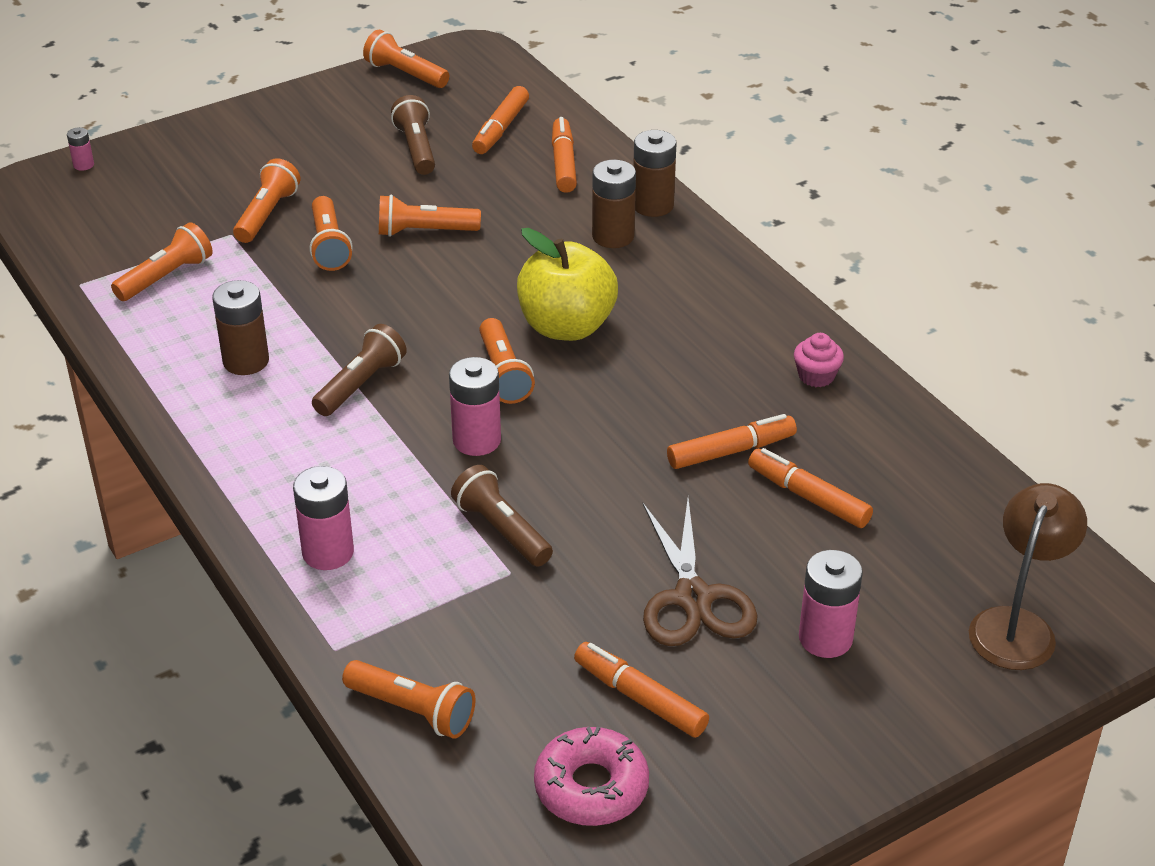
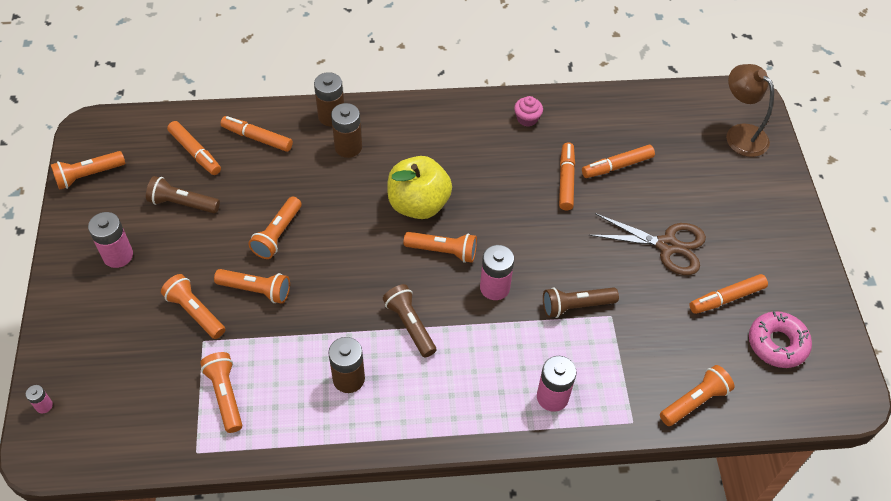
camera: 65 degrees left, 15 degrees up
(825, 638) = (718, 207): pink battery -> pink battery (118, 255)

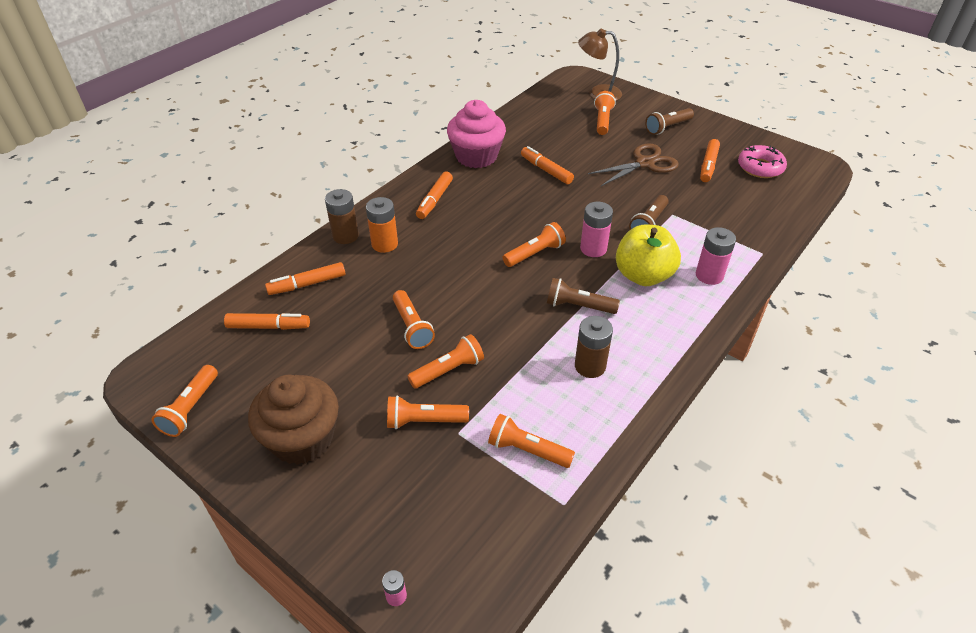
camera: 45 degrees left, 10 degrees down
(118, 255) = (302, 439): pink battery -> brown cupcake
(182, 203) = (307, 364): brown flashlight -> brown flashlight (667, 127)
(348, 147) = (384, 244): brown battery -> orange battery
(418, 204) = (480, 241): yellow apple -> yellow apple (643, 275)
(527, 119) = (476, 156): pink cupcake -> pink cupcake, size x2.33
(617, 166) = (562, 146): orange marker -> orange marker (434, 200)
(694, 401) = (771, 220): orange flashlight -> orange flashlight (602, 121)

